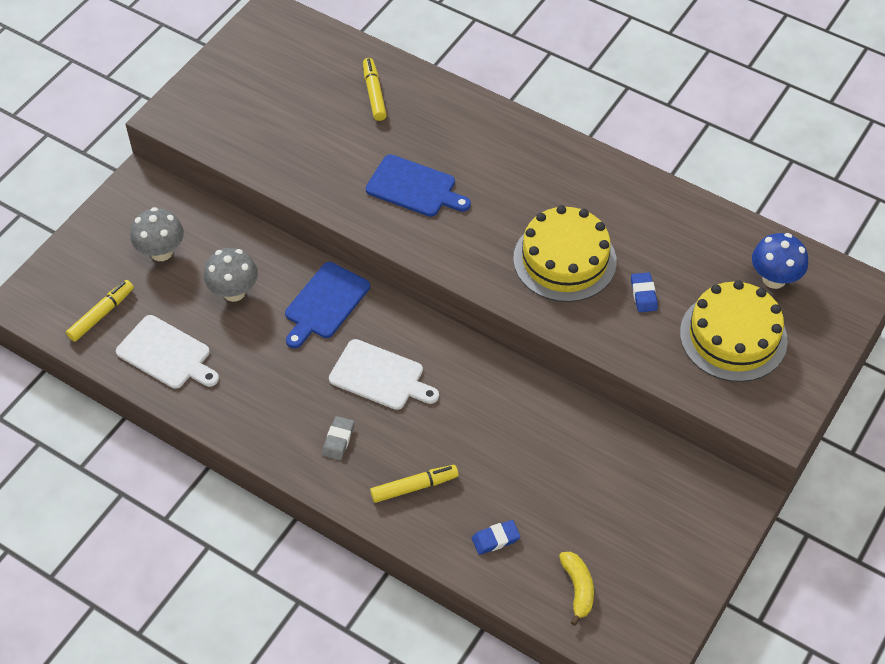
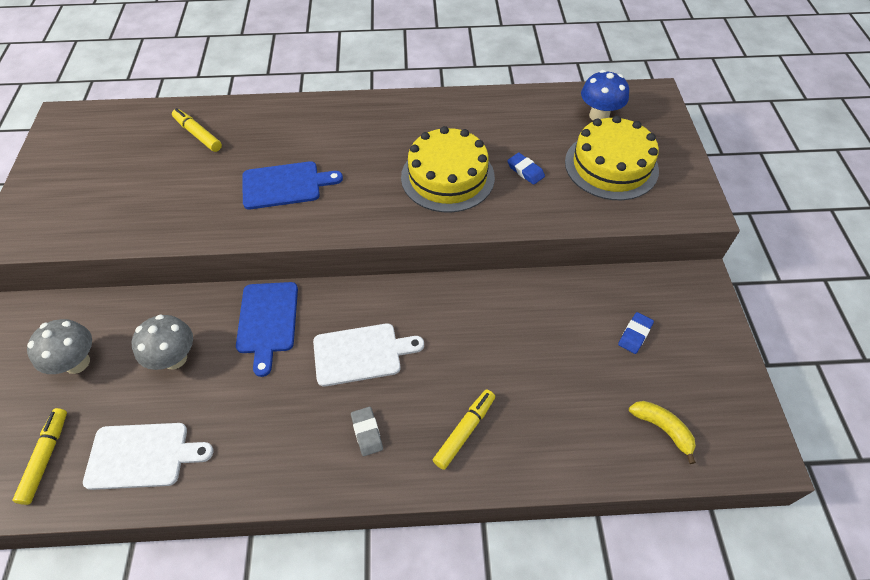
camera: 35 degrees left, 0 degrees up
(495, 539) = (566, 431): blue eraser -> blue eraser (635, 334)

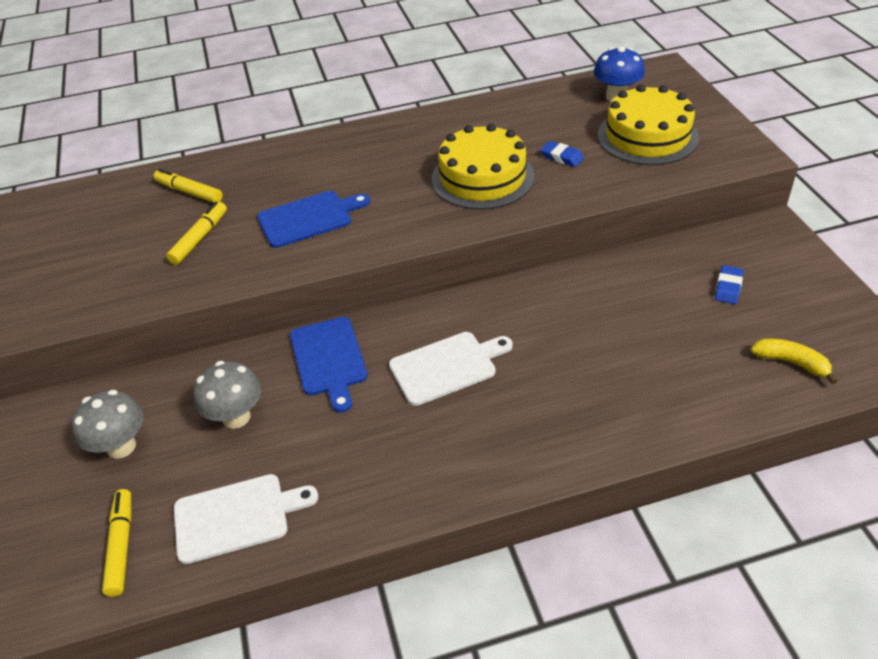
camera: 10 degrees left, 10 degrees down
(367, 432) = (483, 436): grey eraser -> none
(464, 431) = (588, 411): yellow marker -> yellow marker (200, 238)

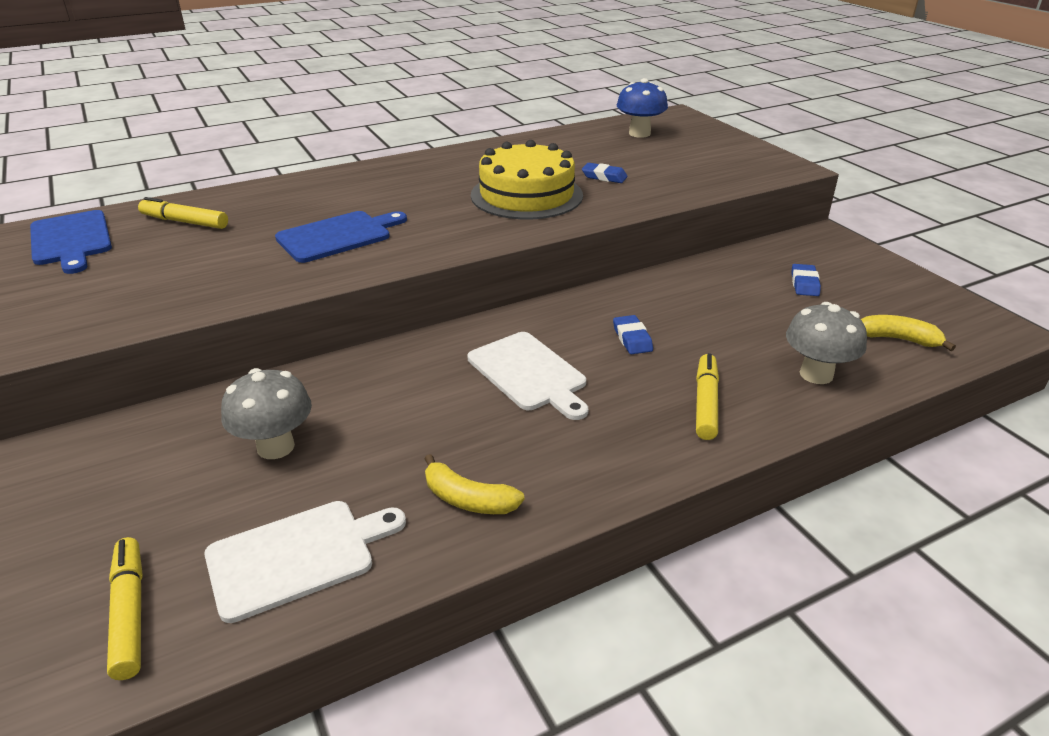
camera: 15 degrees left, 10 degrees down
(121, 446) = (117, 495): grey mushroom -> grey mushroom (816, 374)
(200, 238) = (205, 260): yellow marker -> yellow marker (705, 403)
(329, 359) = (384, 378): blue cutting board -> blue cutting board (71, 240)
(368, 484) = (468, 499): none -> yellow banana
(446, 366) = (529, 373): white cutting board -> white cutting board turned 90 degrees clockwise
(545, 337) = (632, 338): none -> blue eraser
(647, 136) = (683, 159): yellow cake -> none

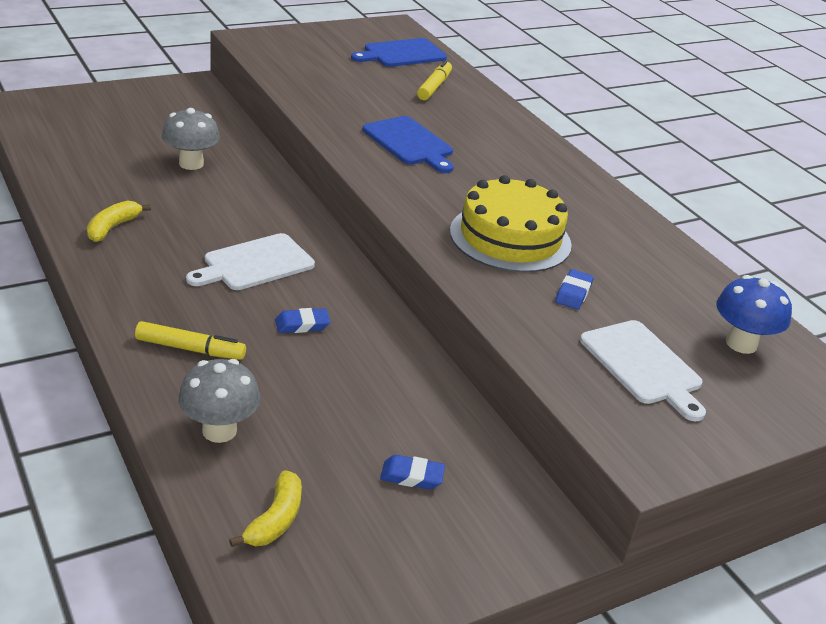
camera: 85 degrees right, 0 degrees up
(130, 613) = (68, 132): yellow marker -> none
(297, 556) = (87, 172): white cutting board -> white cutting board (643, 365)

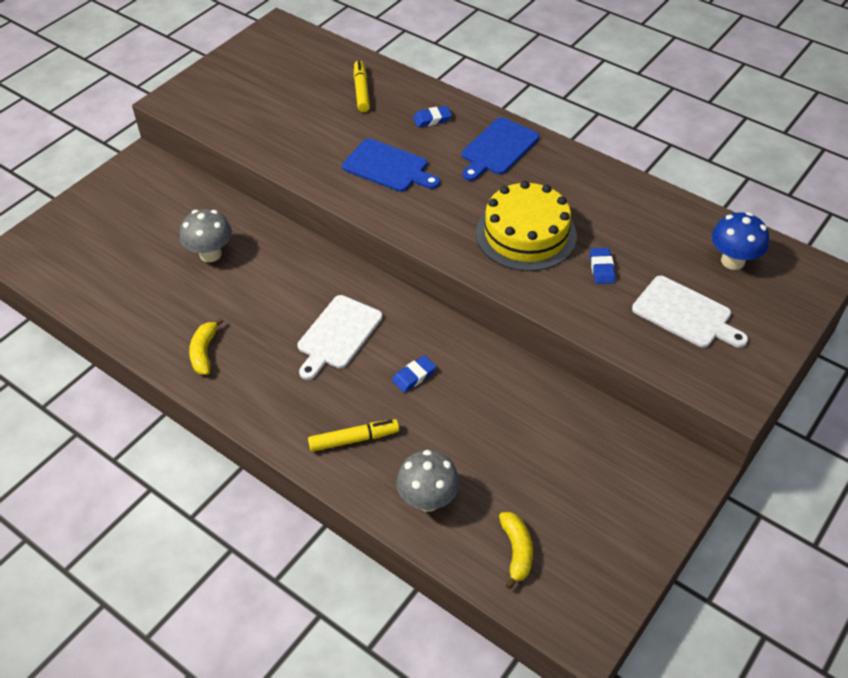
camera: 20 degrees left, 15 degrees up
(402, 54) = (309, 62): blue cutting board -> blue cutting board (498, 148)
(412, 476) = (576, 470): blue eraser -> blue eraser (432, 119)

